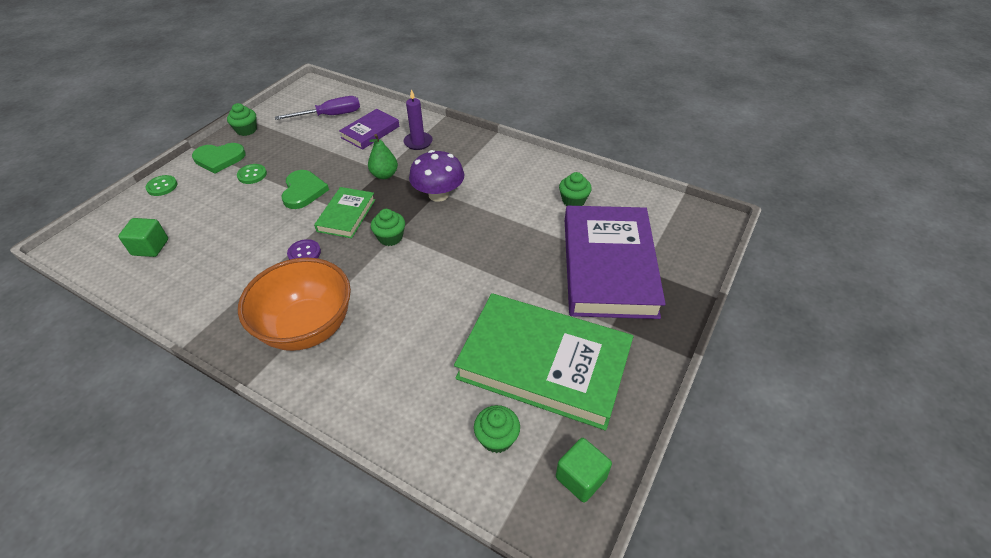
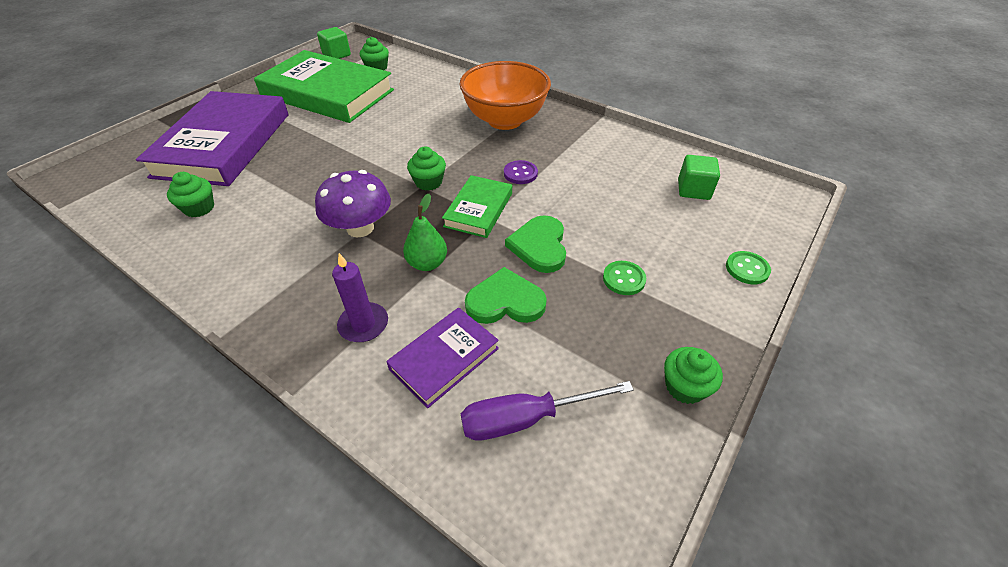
camera: 175 degrees left, 0 degrees up
(219, 159) = (694, 315): green heart -> green heart (505, 301)

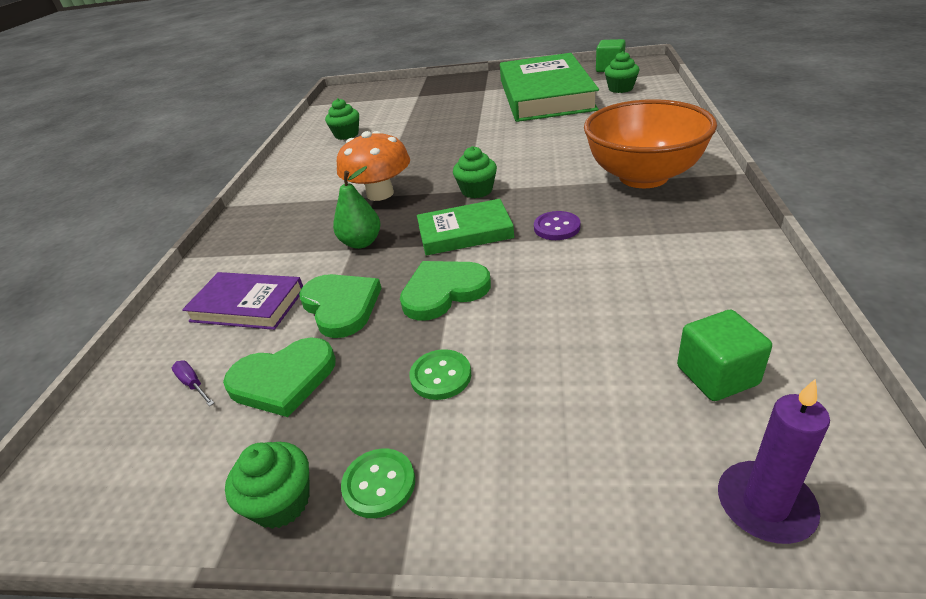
camera: 65 degrees right, 10 degrees down
(224, 144) = (425, 104): purple book -> none
(360, 228) = (380, 194): purple mushroom -> orange mushroom
(363, 324) = (267, 250): purple candle -> purple candle (765, 505)
(526, 418) = (193, 384): purple screwdriver -> purple screwdriver, size x0.43
(566, 358) = (283, 379): none -> green heart
(747, 269) = (578, 507): green button -> green button (379, 484)

